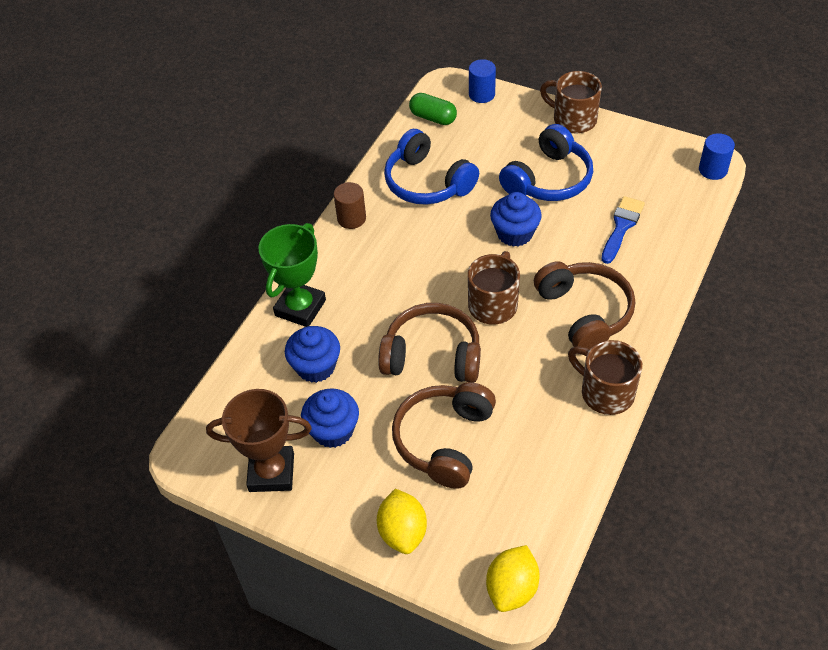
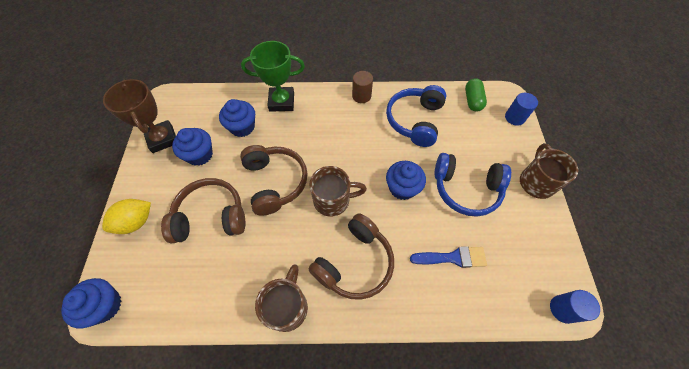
camera: 60 degrees right, 10 degrees up
(512, 589) = (105, 306): yellow lemon -> blue cupcake

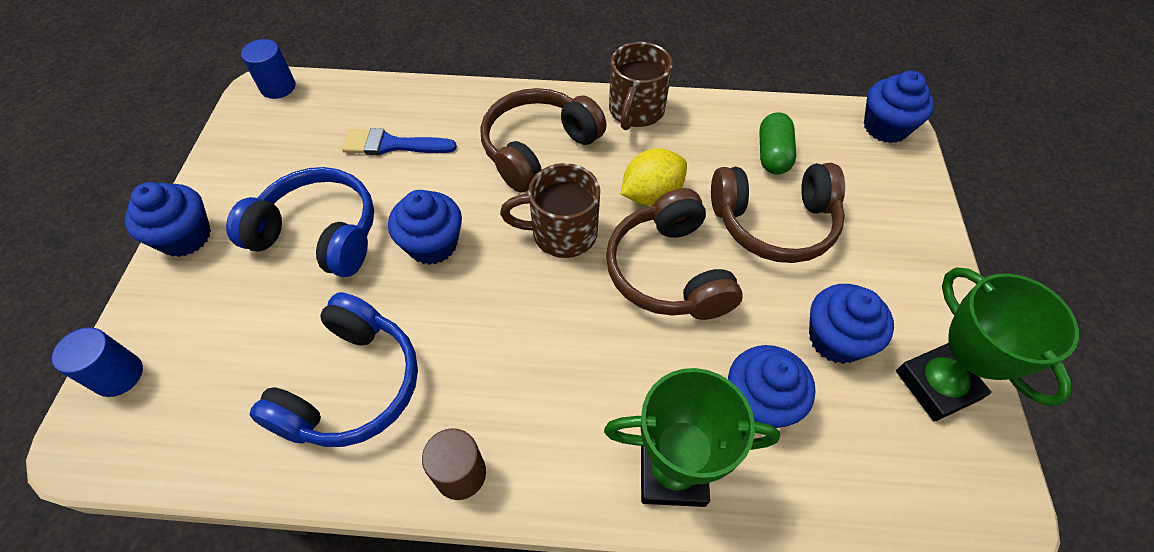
camera: 175 degrees left, 5 degrees down
(136, 222) = (901, 224): yellow lemon -> yellow lemon (651, 194)
(162, 139) = (937, 385): brown trophy -> green trophy
(472, 100) = (183, 434): green capsule -> green capsule (772, 154)
(536, 182) = (185, 237): brown mug -> blue cupcake

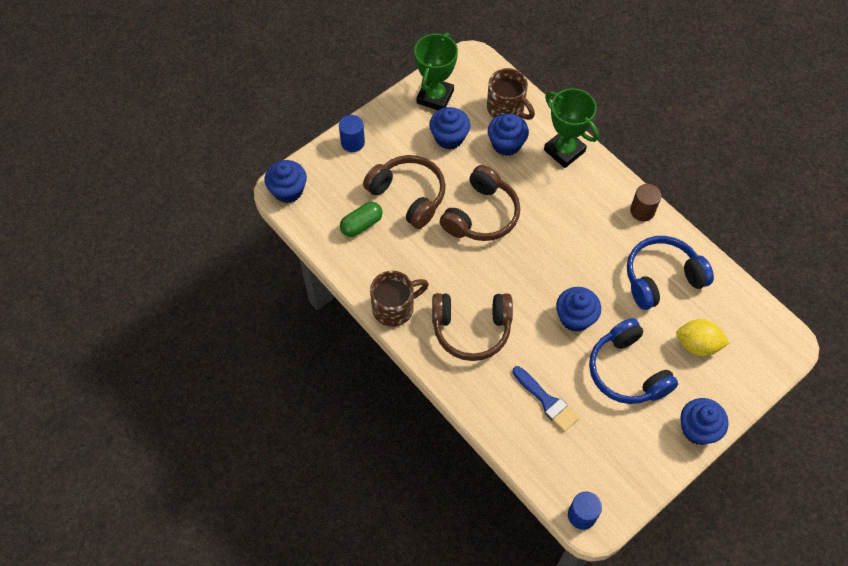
camera: 135 degrees left, 5 degrees up
(118, 375) = (763, 367): blue cylinder -> blue cylinder (352, 142)
(562, 233) = (509, 272): brown mug -> brown mug (506, 109)
(651, 194) = (445, 255): yellow lemon -> yellow lemon (697, 345)

